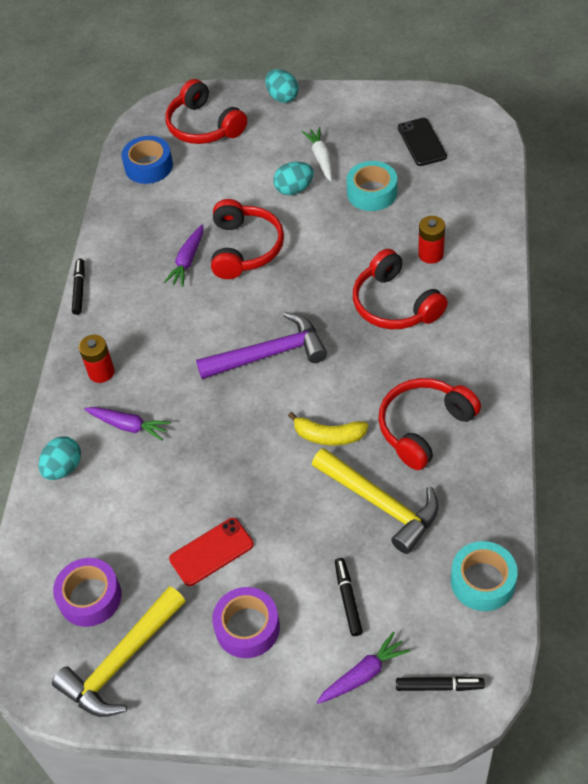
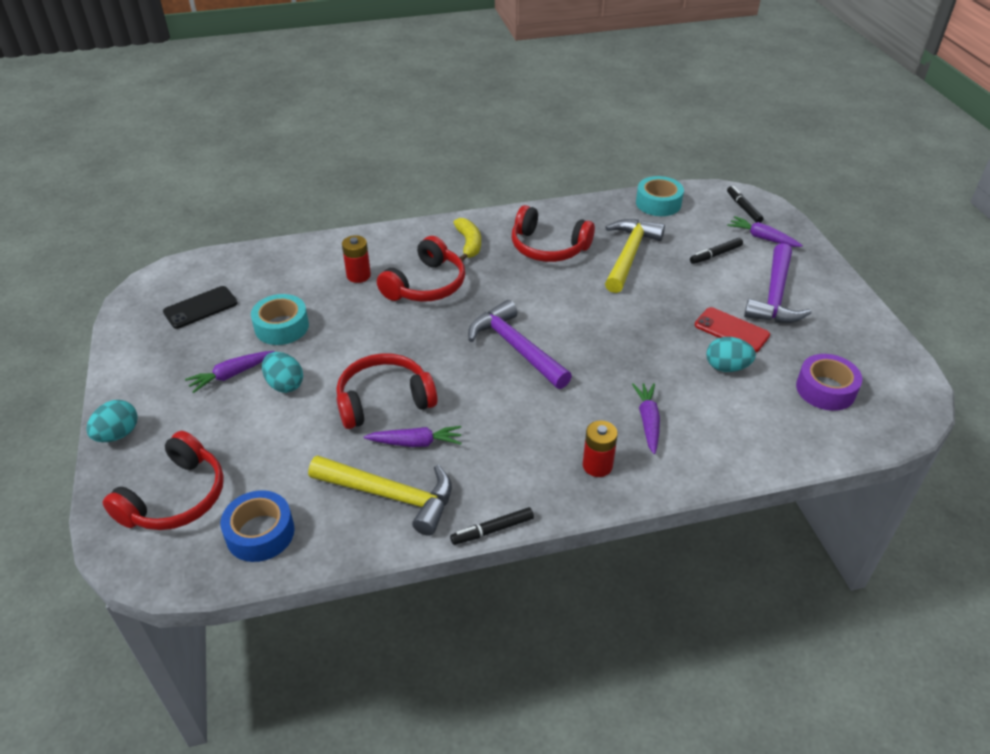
camera: 115 degrees left, 10 degrees down
(63, 468) = (723, 454): turquoise egg -> turquoise egg (726, 367)
(122, 661) = (857, 353): yellow hammer -> yellow hammer (390, 495)
(247, 627) = (775, 296): purple tape -> purple hammer
(321, 158) = (231, 375): white carrot -> purple carrot
(329, 436) = (584, 293): yellow banana -> yellow banana (469, 244)

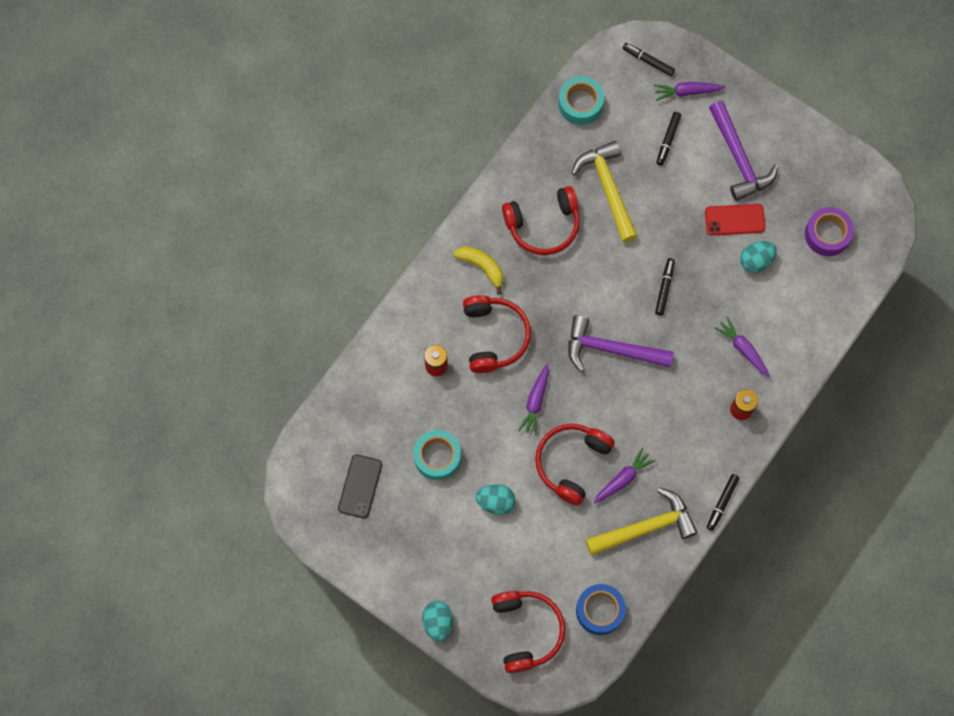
camera: 40 degrees left, 30 degrees up
(231, 375) = (452, 523): purple carrot -> purple carrot (535, 402)
(613, 337) = (664, 288): none -> black marker

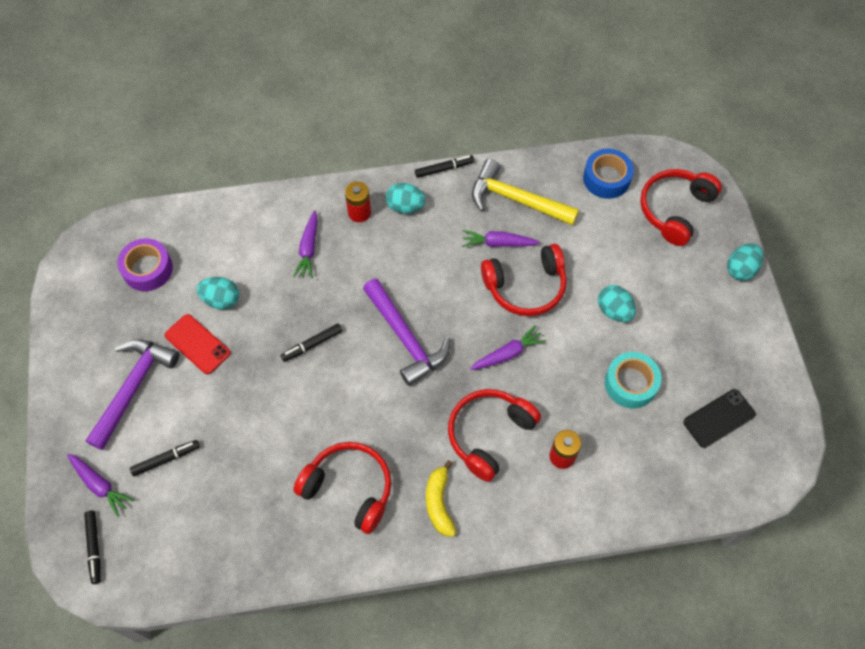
camera: 135 degrees left, 10 degrees down
(580, 104) = (195, 568): turquoise tape -> none
(608, 189) = (262, 466): yellow hammer -> none
(715, 445) = (405, 206): none -> turquoise egg

